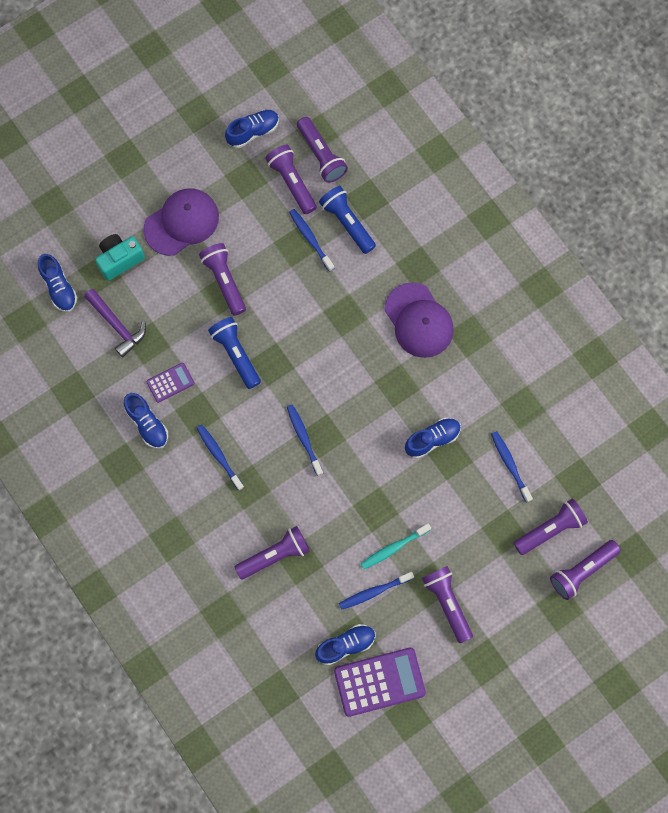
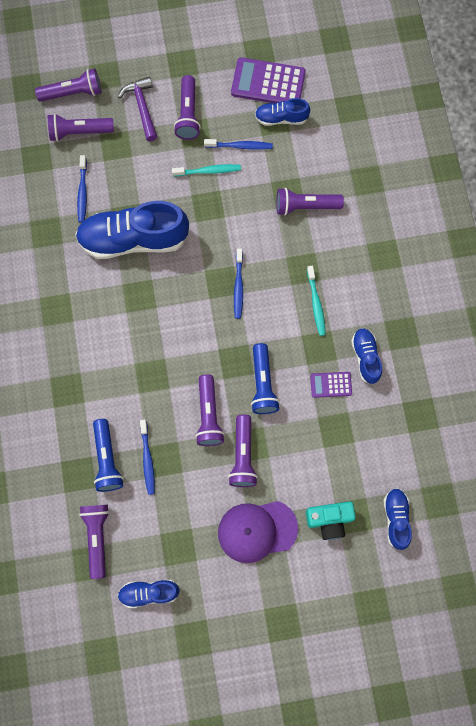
camera: 155 degrees left, 0 degrees up
(117, 325) = (356, 458): purple hammer -> purple hammer (142, 107)
(219, 456) = (316, 303): blue toothbrush -> turquoise toothbrush
(292, 182) = (137, 523): purple flashlight -> purple flashlight (208, 415)
(418, 320) = (91, 342): purple cap -> none
(432, 439) = (134, 239): blue shoe -> blue shoe, size x1.99

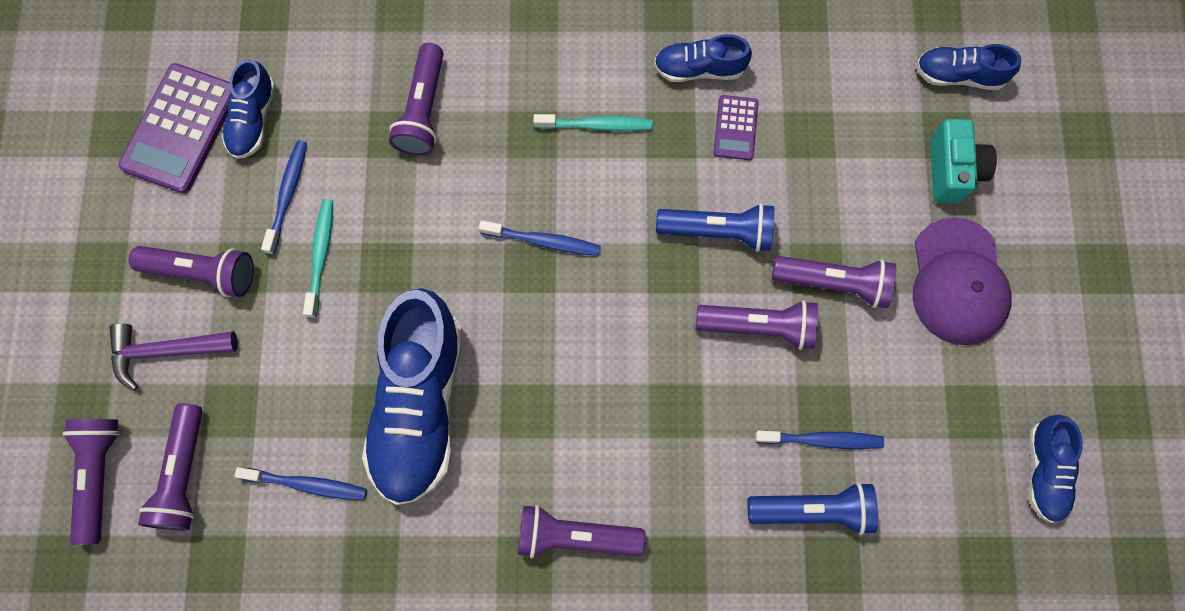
camera: 80 degrees left, 0 degrees up
(97, 538) = (946, 546): purple flashlight -> purple flashlight (575, 536)

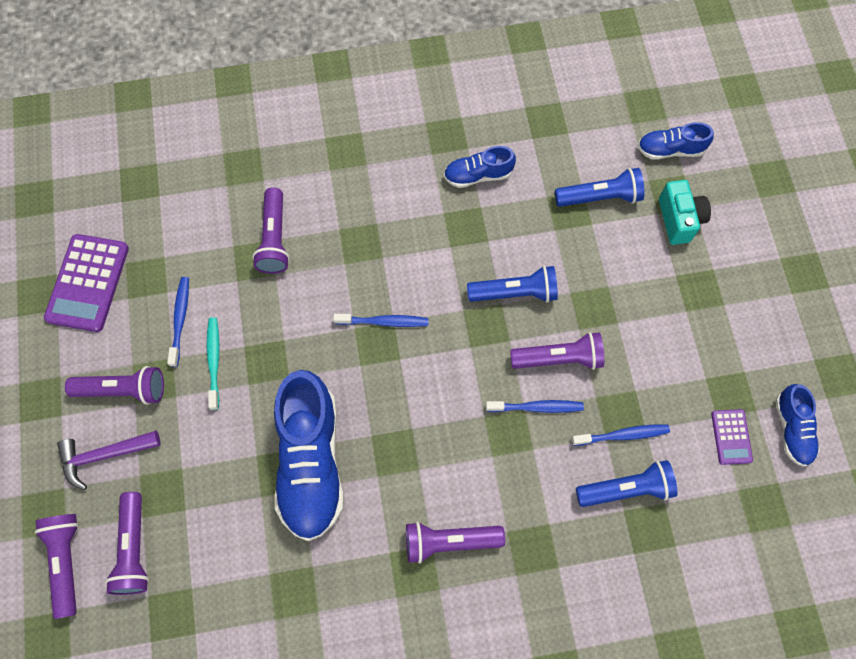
camera: 10 degrees left, 5 degrees down
(253, 119) = (144, 267): blue shoe -> none
(307, 484) = (233, 539): blue toothbrush -> blue toothbrush (536, 407)
(596, 125) = (408, 229): turquoise toothbrush -> none
(735, 128) = (513, 214): purple calculator -> purple calculator (731, 437)
(834, 283) = (608, 316): purple flashlight -> none
(853, 123) = (600, 197): none -> blue flashlight
(958, 282) = (700, 300): purple cap -> none

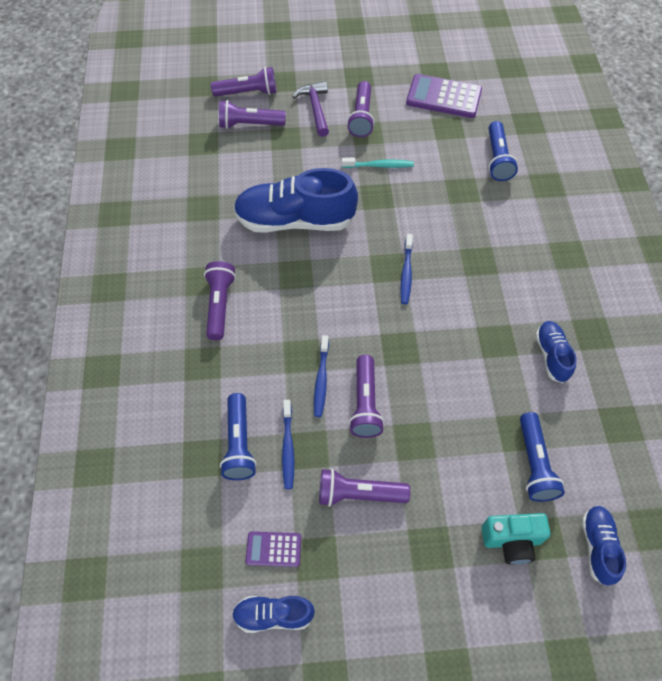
camera: 95 degrees right, 10 degrees down
(180, 319) = (413, 147): blue toothbrush -> none
(274, 239) = (481, 203): purple flashlight -> purple flashlight (359, 494)
(515, 292) = (430, 374): blue flashlight -> blue flashlight (497, 159)

